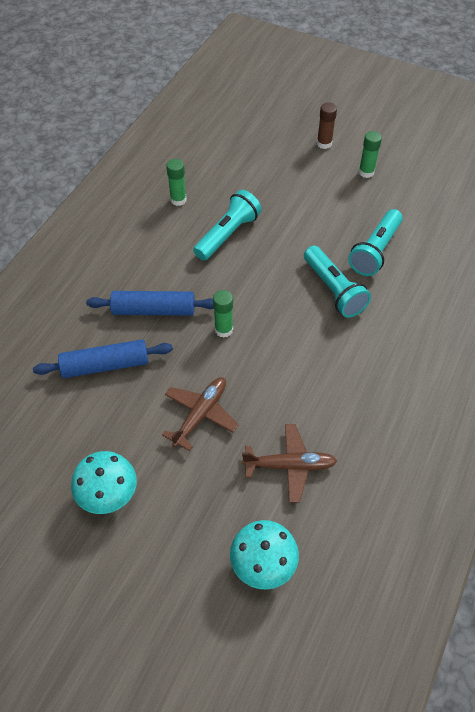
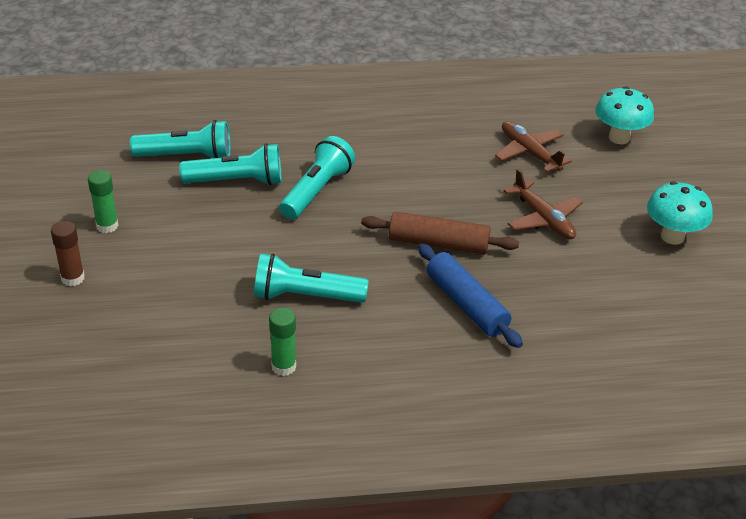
camera: 125 degrees left, 15 degrees down
(105, 365) = (565, 305): blue rolling pin -> none
(200, 415) = (543, 218): brown plane -> brown plane turned 120 degrees counterclockwise
(223, 330) = (438, 243): green glue stick -> brown rolling pin
(424, 236) = (186, 156): none -> turquoise flashlight

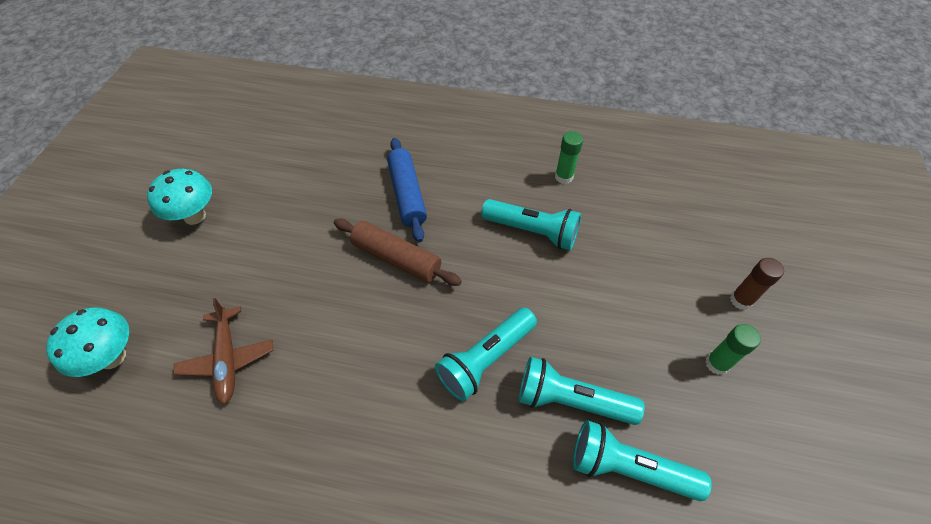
camera: 160 degrees left, 15 degrees up
(543, 218) = (285, 263): brown plane -> none

